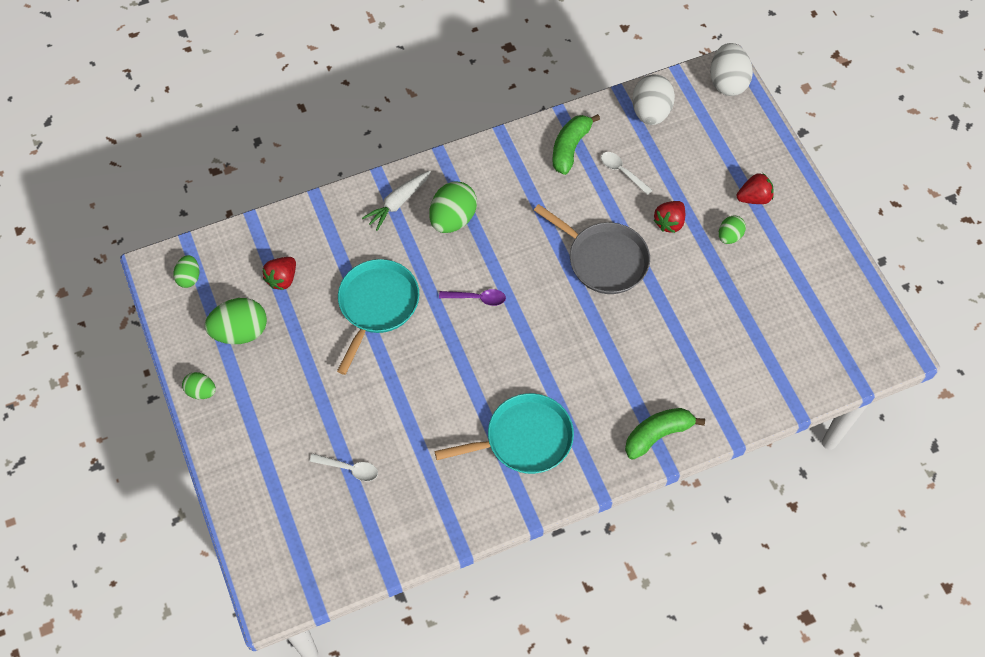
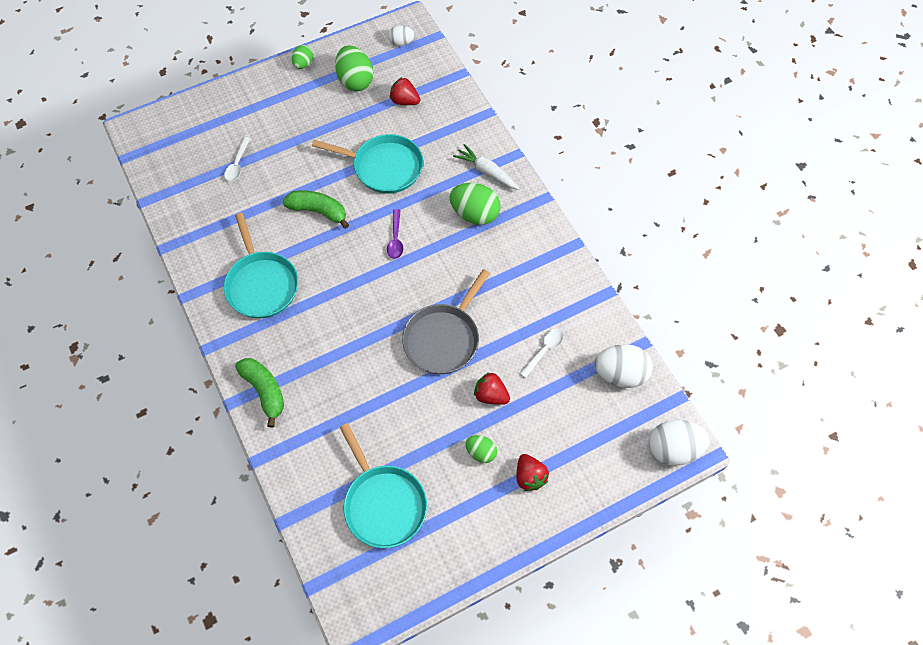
camera: 85 degrees right, 0 degrees up
(189, 277) = (401, 42): green egg -> white egg
(570, 148) = (565, 303): green banana -> green banana (318, 211)
(782, 324) = (383, 504): none -> turquoise pan

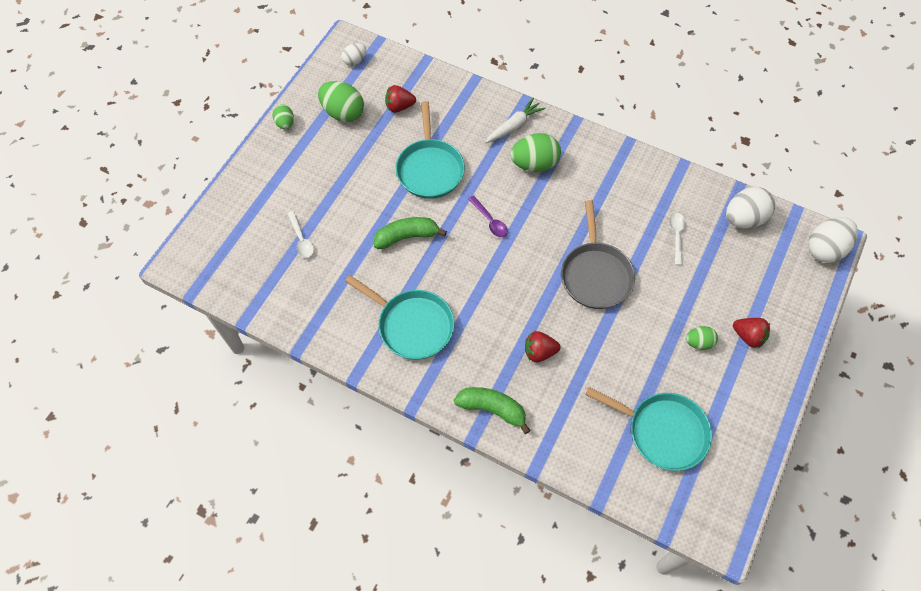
camera: 35 degrees left, 0 degrees up
(384, 167) = (430, 169): turquoise pan -> turquoise pan turned 105 degrees clockwise
(486, 172) = (514, 126): white carrot -> white carrot turned 135 degrees clockwise
(491, 395) = (668, 295): red strawberry -> red strawberry (539, 352)

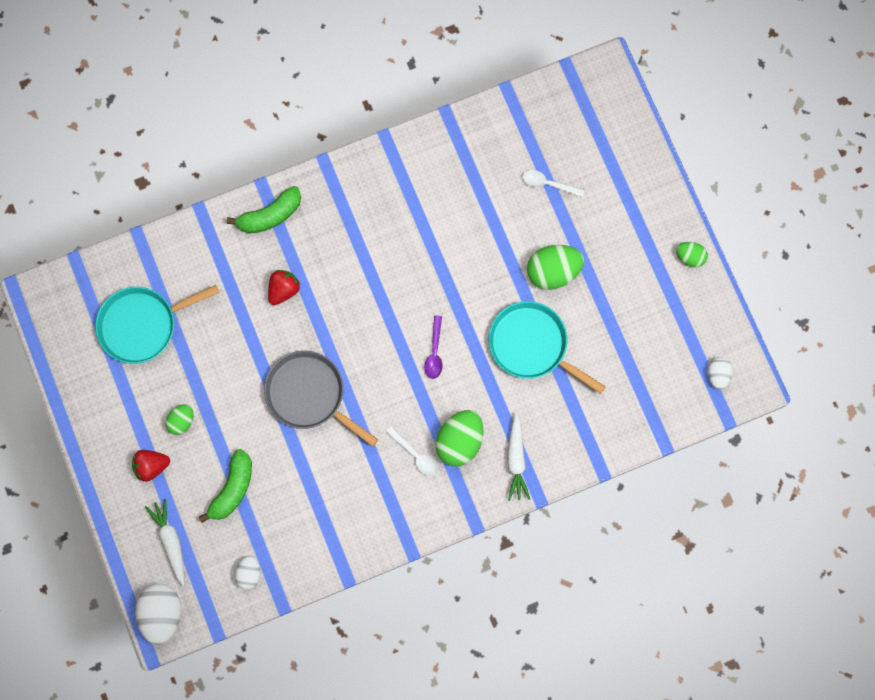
camera: 130 degrees right, 15 degrees up
(343, 113) = (660, 317): green egg -> green egg (553, 271)
(399, 106) = (626, 373): red strawberry -> none
(407, 236) = (478, 271): green banana -> green banana (232, 489)
(412, 325) = (391, 211): turquoise pan -> none
(490, 221) = (434, 352): purple spoon -> purple spoon turned 90 degrees counterclockwise
(676, 236) = (284, 497): white spoon -> white spoon (415, 455)
(744, 219) = (249, 573): white egg -> white egg, size x0.56
(779, 282) = (170, 541): none -> white carrot

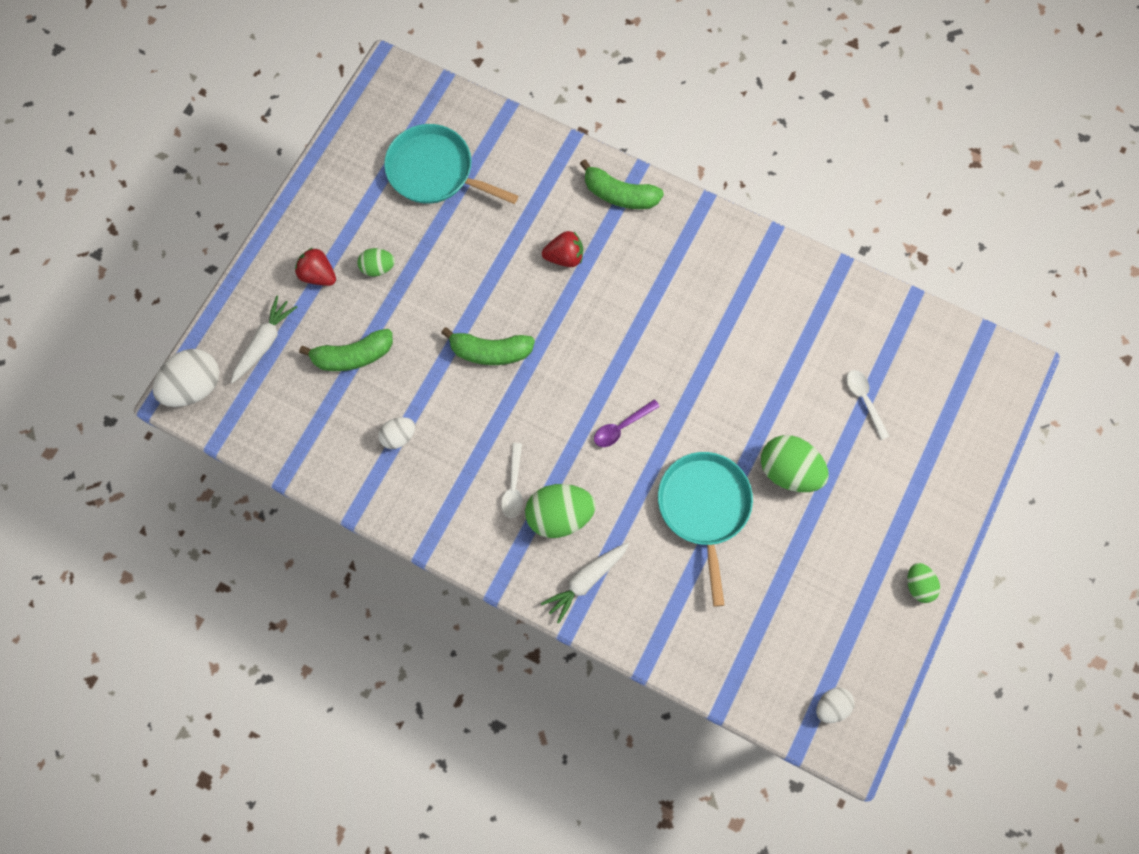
camera: 50 degrees right, 5 degrees down
(249, 573) = (288, 430): white egg -> white egg (398, 436)
(309, 394) = (490, 351): grey pan -> green banana

